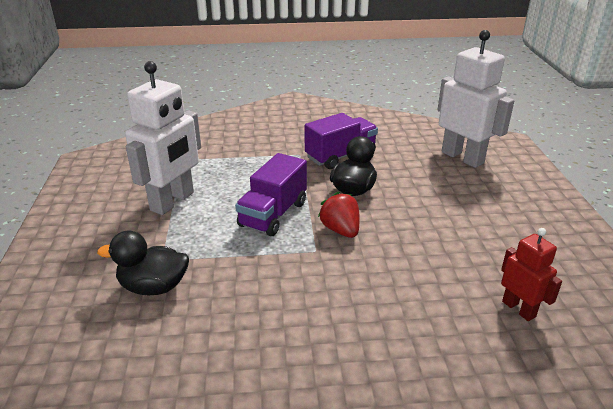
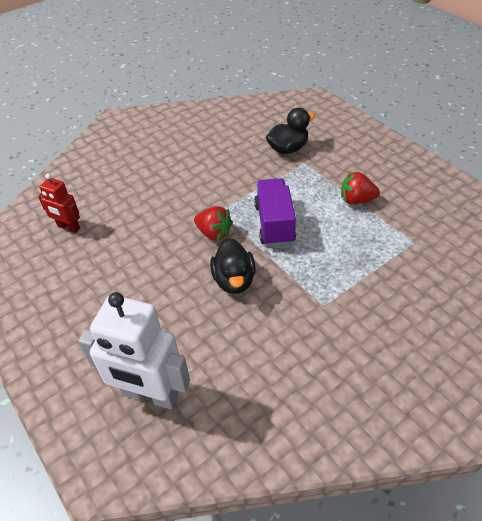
camera: 150 degrees right, 15 degrees up
(173, 201) = (356, 200): white robot -> red strawberry
(340, 156) = (281, 324): purple truck -> none

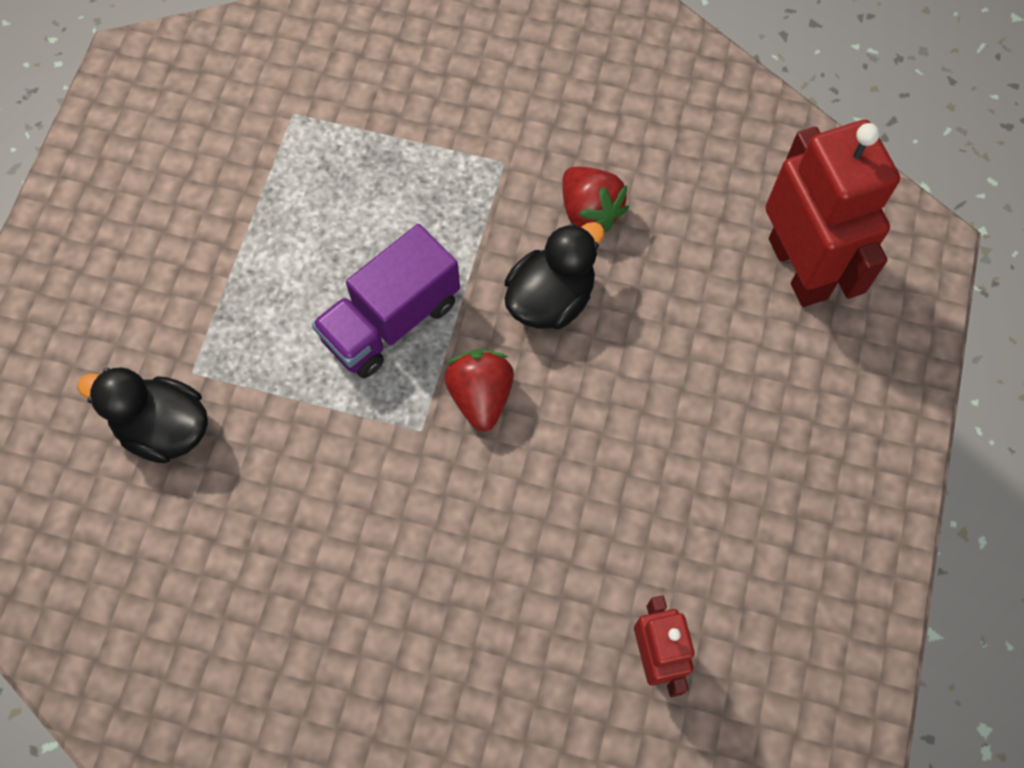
camera: 130 degrees left, 20 degrees up
(150, 394) = (799, 268): white robot -> red robot
(356, 200) = (244, 233): red strawberry -> red strawberry (589, 211)

